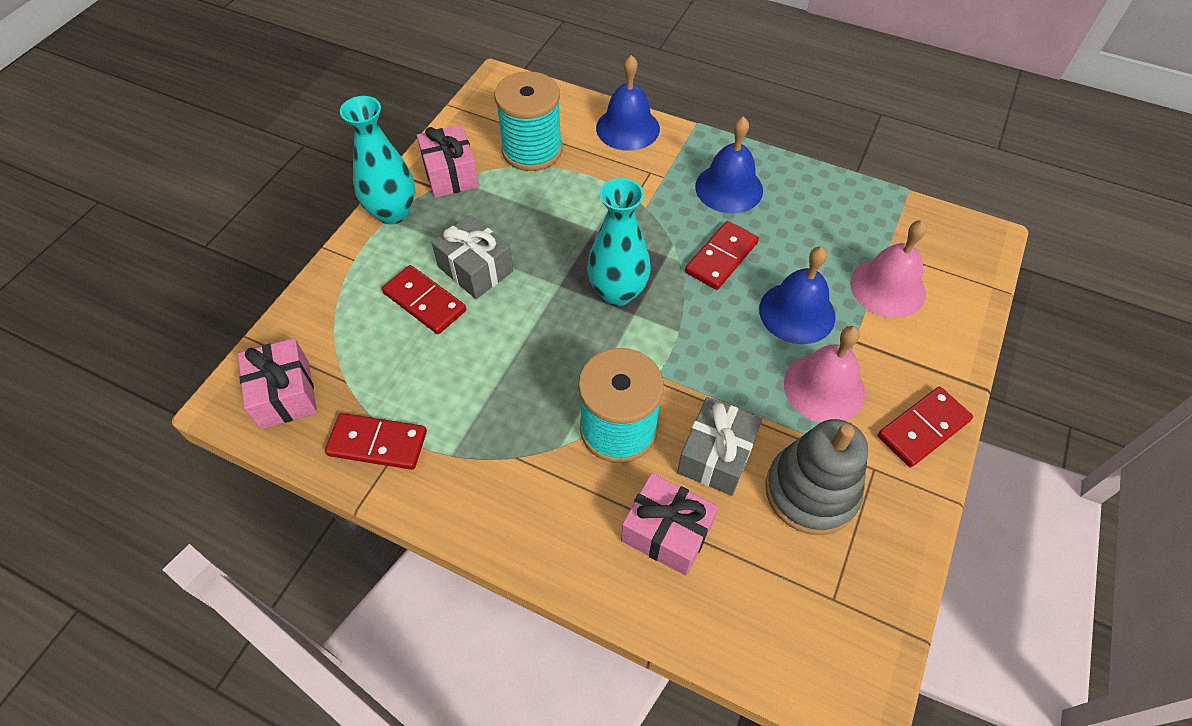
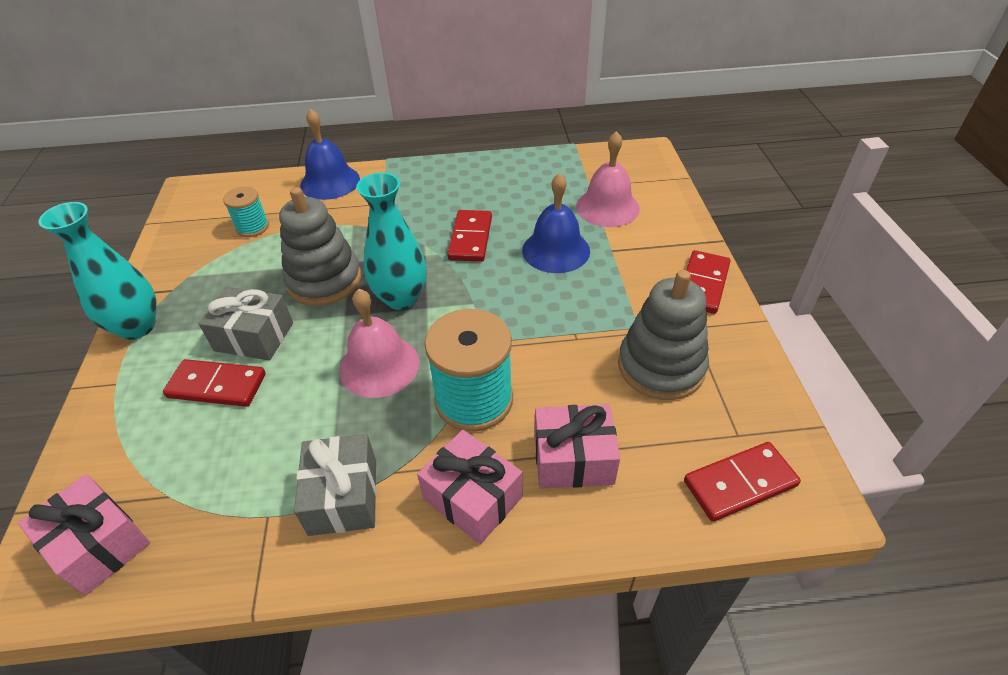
camera: 30 degrees left, 10 degrees down
(377, 443) = (240, 536): red domino -> red domino (740, 483)
(450, 174) = (182, 274): pink gift -> pink gift (472, 498)
(532, 150) = (252, 227): turquoise spool -> turquoise spool, size x0.55
(562, 239) = (324, 280): none -> grey stacking toy
(716, 456) = (570, 379): grey gift -> grey gift (343, 496)
(729, 188) = (442, 191): blue bell -> none
(824, 388) = (614, 291): pink bell -> pink bell (379, 365)

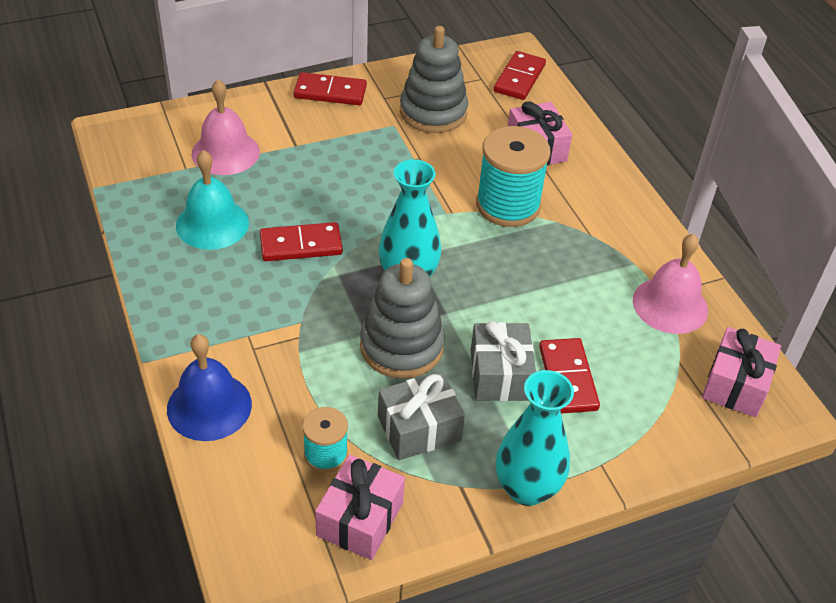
camera: 110 degrees left, 0 degrees up
(343, 496) = (624, 257): grey gift -> grey gift (419, 428)
(379, 365) = (497, 270): pink bell -> pink bell (670, 305)
(472, 498) = (590, 191): pink gift -> pink gift (360, 519)
(514, 194) = (212, 224): none -> turquoise bell
(556, 250) = (305, 181): blue bell -> none
(740, 483) = (519, 78): red domino -> red domino turned 60 degrees clockwise

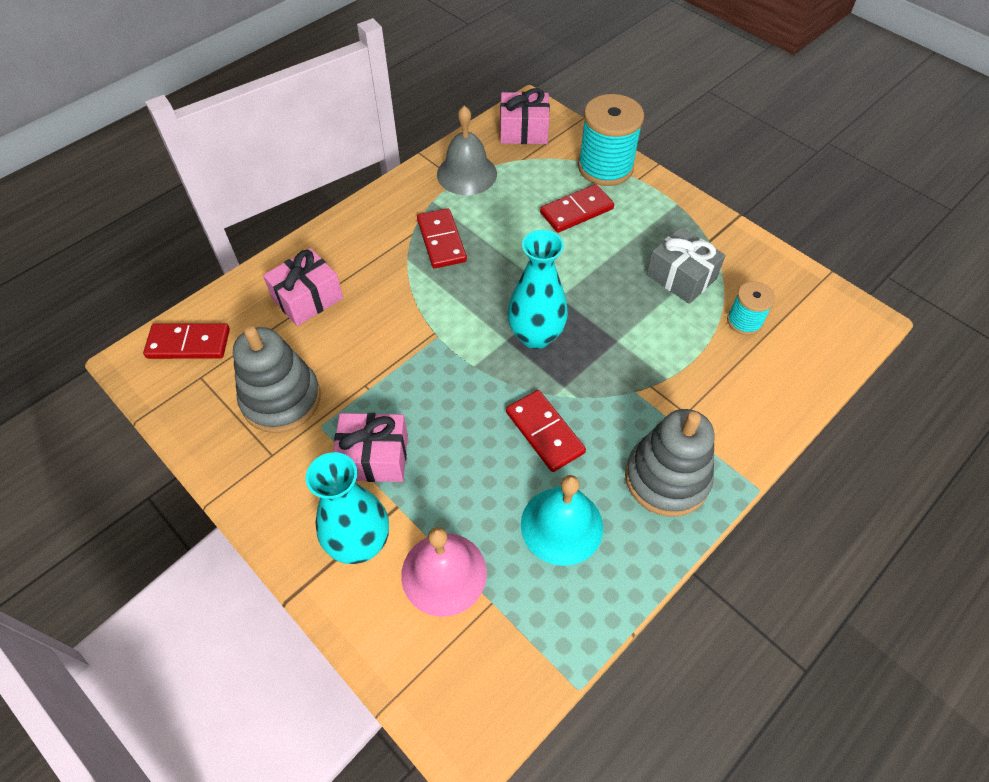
camera: 110 degrees left, 10 degrees up
(209, 406) = (763, 415): blue bell -> none
(330, 92) = (281, 514): red domino -> red domino (441, 241)
(360, 519) = (776, 283): pink gift -> pink gift (374, 457)
(401, 346) = (613, 313): grey stacking toy -> grey stacking toy (666, 478)
(500, 375) = (600, 247): grey gift -> none
(508, 205) = (402, 296): turquoise spool -> turquoise spool (605, 167)
(526, 488) = (685, 208): turquoise vase -> turquoise vase (359, 543)
(670, 305) = (466, 174): pink bell -> grey bell

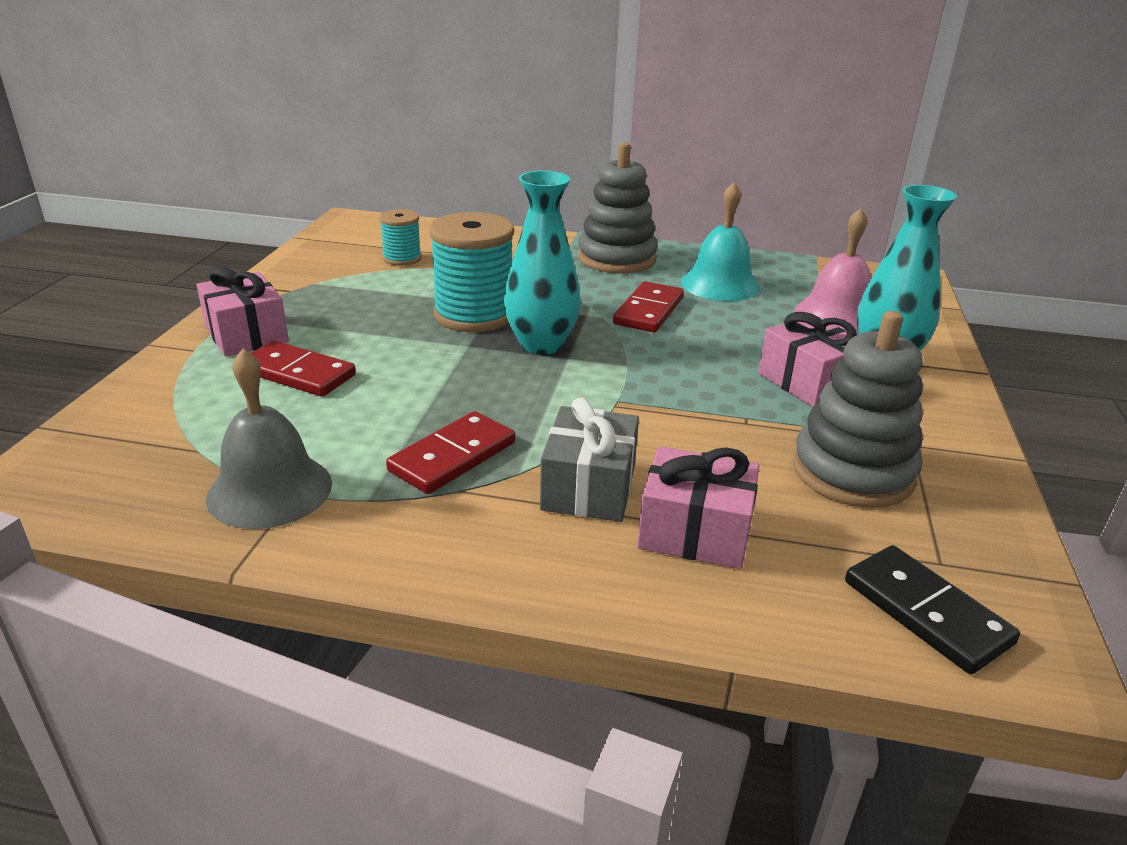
camera: 125 degrees left, 25 degrees down
(189, 343) = (926, 612): red domino -> black domino
(523, 131) = (105, 472): pink gift -> pink gift (246, 334)
(605, 167) = (180, 376): turquoise spool -> turquoise spool (474, 315)
(681, 277) = (367, 293): grey gift -> grey gift (588, 487)

